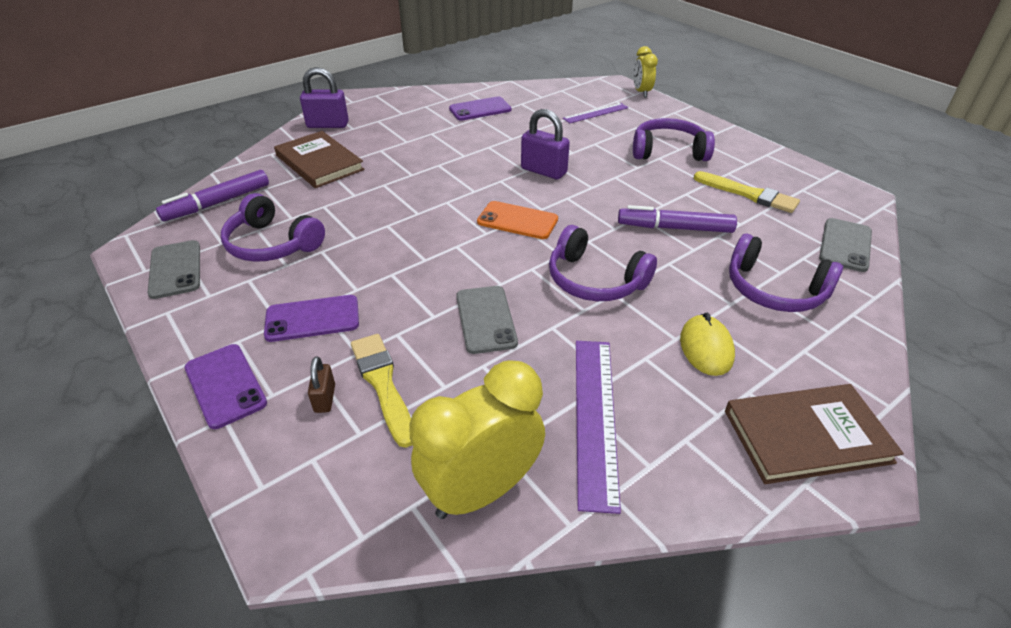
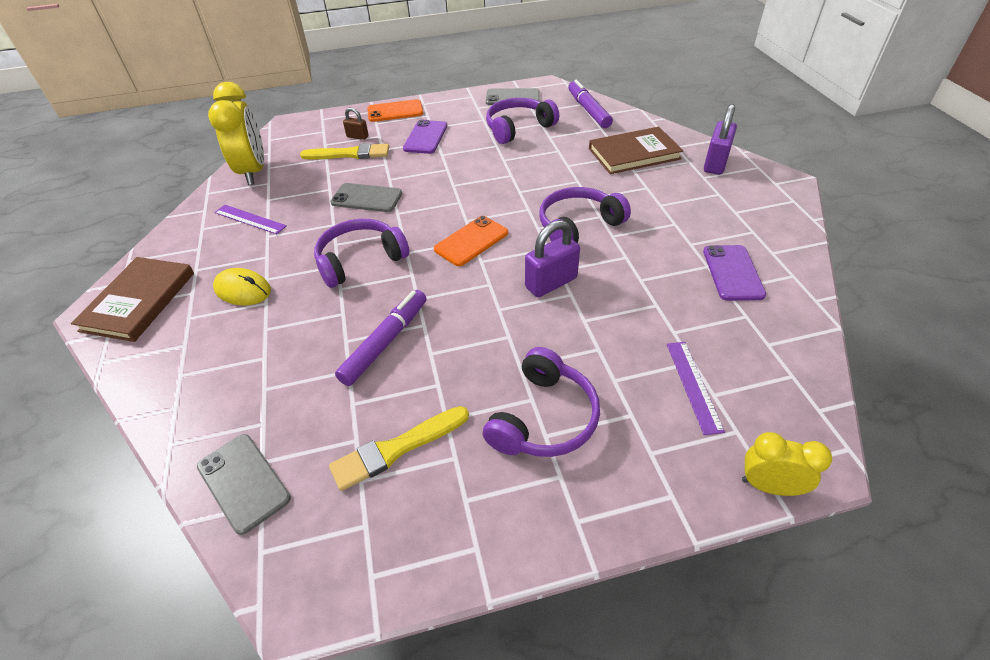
camera: 115 degrees right, 5 degrees up
(225, 385) = (395, 111): purple phone -> orange phone
(595, 417) = (250, 219): purple ruler -> purple ruler, size x0.61
(774, 290) = (250, 368): purple headphones -> purple headphones (578, 226)

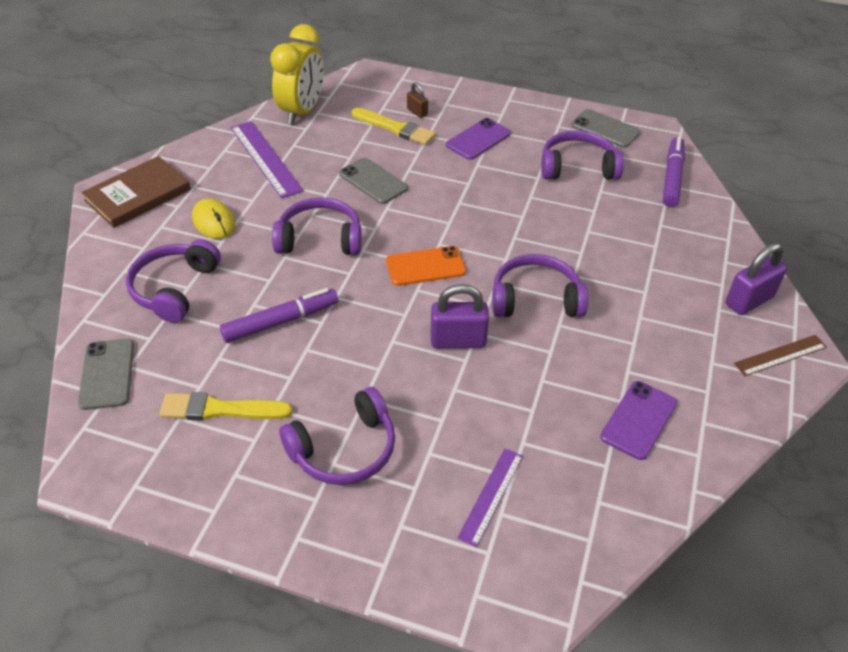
camera: 30 degrees right, 0 degrees up
(250, 219) = (265, 158): purple ruler -> purple ruler, size x1.63
(251, 365) = (174, 288): none -> purple headphones
(395, 111) = (474, 98): orange phone -> none
(634, 154) = (670, 249): brown book -> none
(769, 188) = (780, 355): none -> brown ruler
(769, 486) = (468, 607): yellow clock -> none

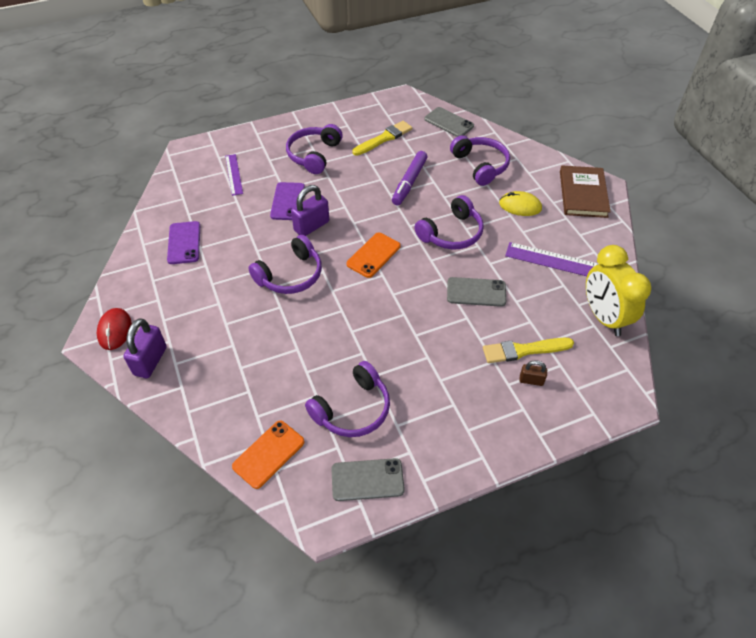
camera: 140 degrees right, 5 degrees up
(478, 139) = (454, 384): purple phone -> purple phone (288, 201)
(672, 177) = (268, 454): purple marker -> orange phone
(780, 355) = (115, 330): brown ruler -> red mouse

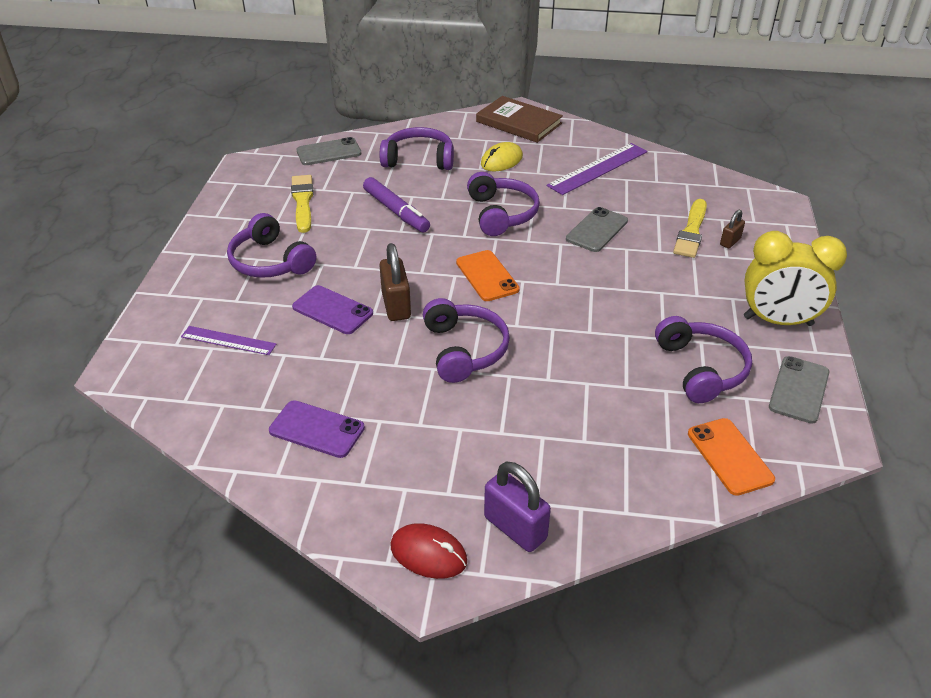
camera: 60 degrees left, 10 degrees down
(311, 226) = (396, 305): purple padlock -> brown padlock
(603, 317) = (681, 175): yellow clock -> yellow clock (778, 321)

